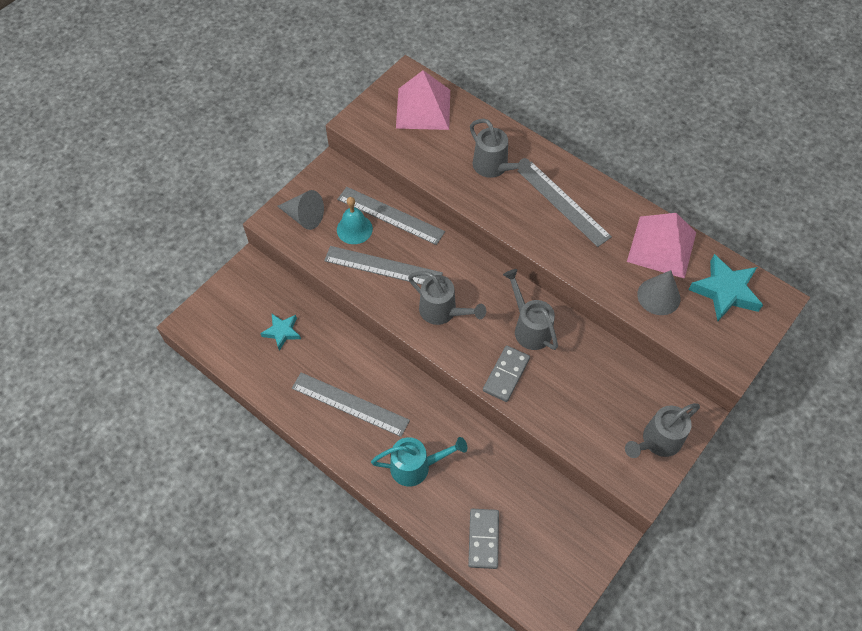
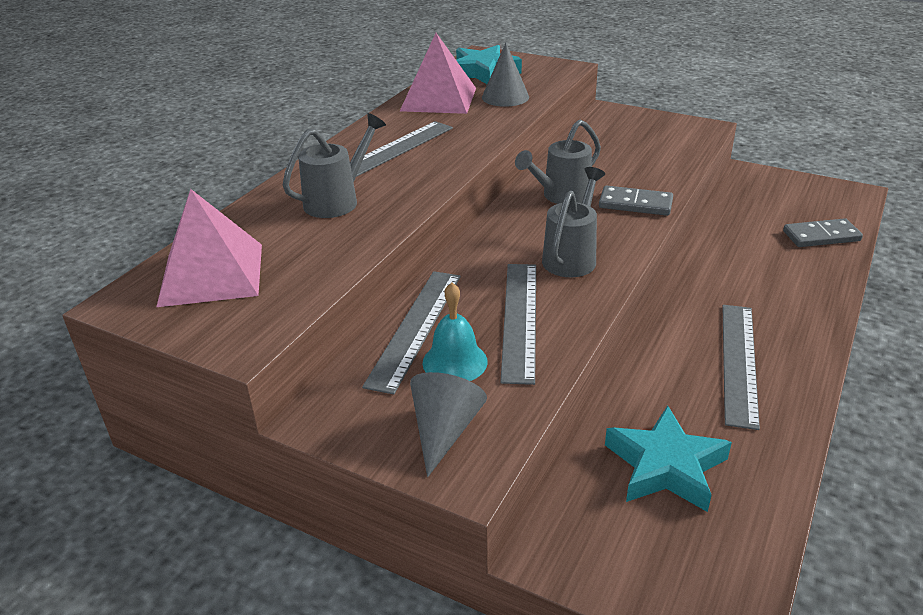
camera: 100 degrees left, 25 degrees down
(282, 332) = (665, 466): turquoise star -> turquoise star, size x1.66
(416, 467) = (780, 291): turquoise watering can -> none
(657, 441) = (651, 124): grey watering can -> none

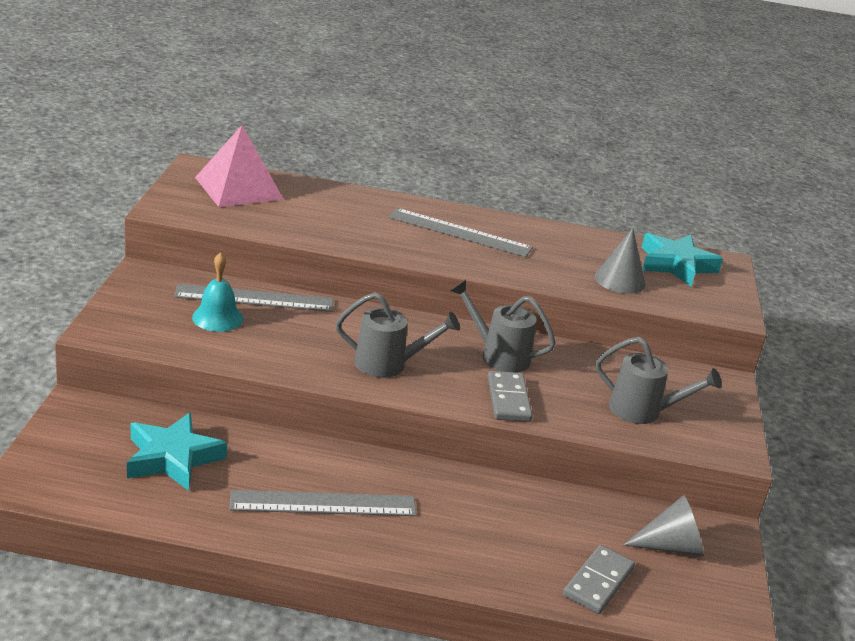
camera: 65 degrees right, 5 degrees down
(337, 201) = (360, 219): grey watering can -> grey watering can (642, 411)
(439, 99) = (587, 246): pink pyramid -> none
(444, 430) = (140, 319): grey cone -> grey cone (671, 546)
(519, 319) = (282, 342): grey ruler -> none
(821, 236) = (598, 582): grey domino -> grey domino turned 60 degrees clockwise

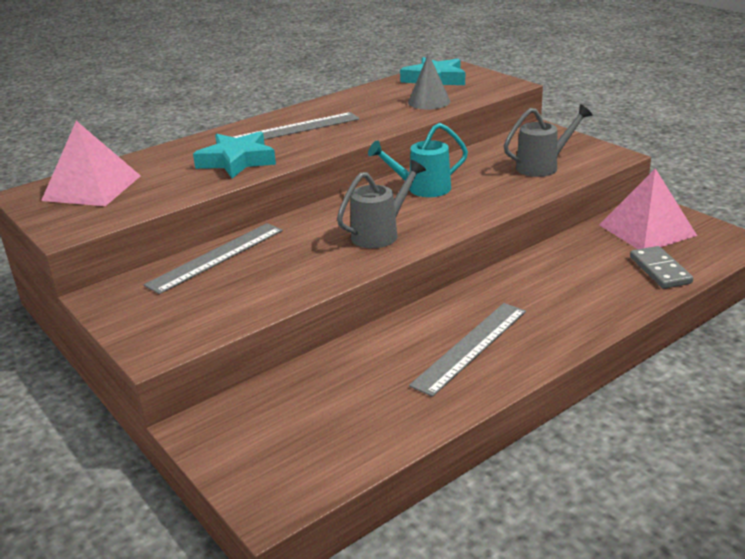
camera: 40 degrees left, 0 degrees up
(173, 458) = (333, 400): turquoise star -> turquoise star (237, 161)
(217, 318) = (219, 284): turquoise bell -> none
(498, 355) = (422, 189): grey watering can -> turquoise watering can
(508, 399) = (477, 205): grey domino -> none
(671, 546) = (647, 230): grey cone -> pink pyramid

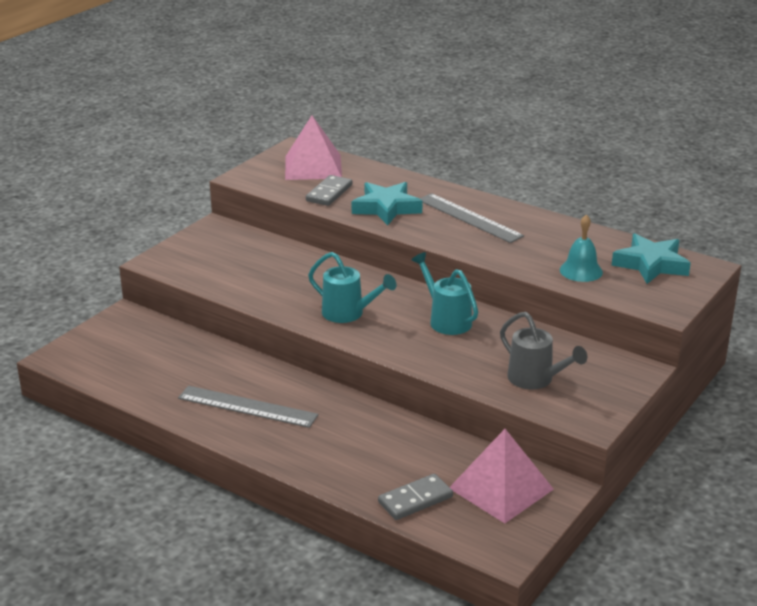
camera: 70 degrees right, 0 degrees up
(169, 185) = (329, 193): none -> grey domino
(216, 257) = (283, 253): grey ruler -> none
(380, 234) = (348, 314): grey watering can -> turquoise watering can
(429, 102) = (581, 271): grey cone -> turquoise bell

